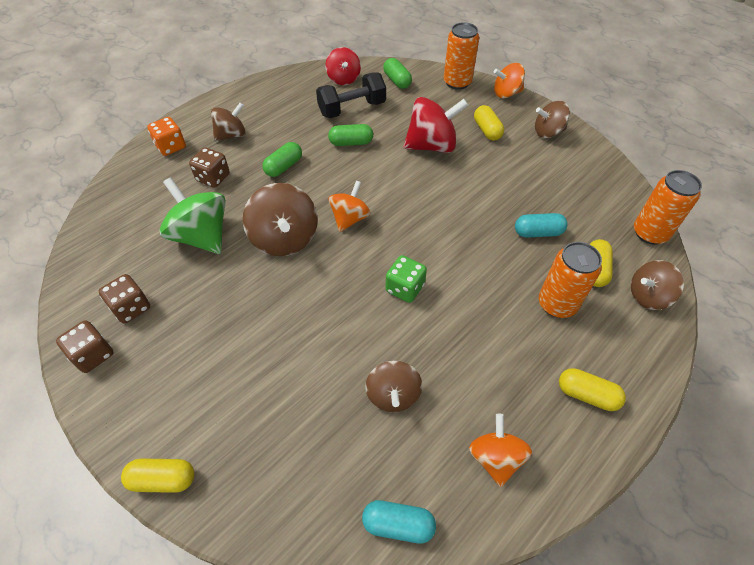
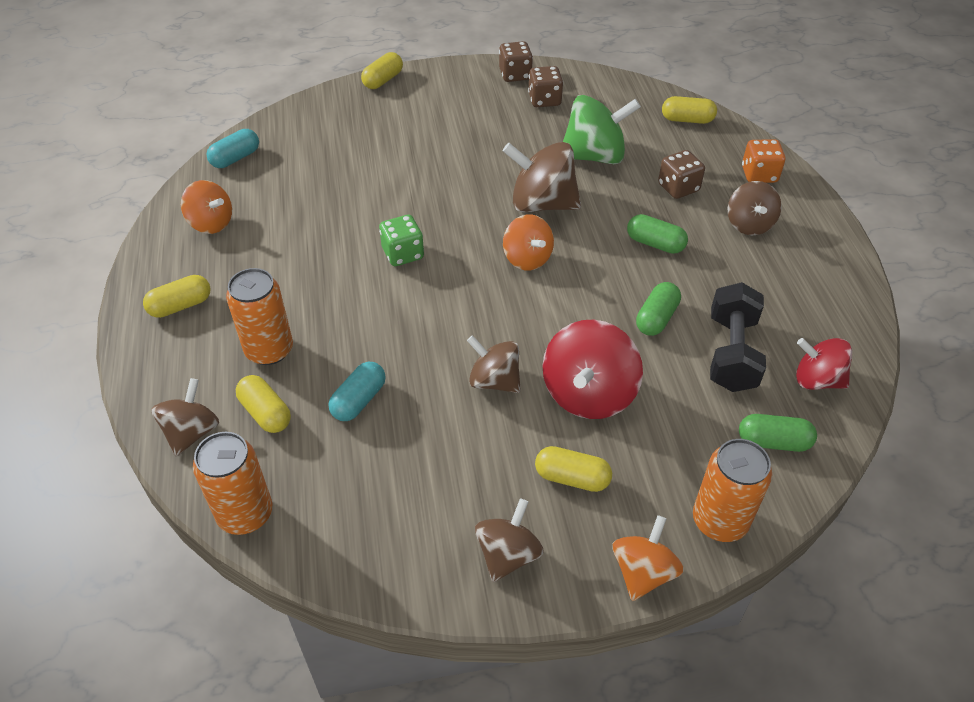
camera: 125 degrees right, 5 degrees down
(116, 204) = (687, 120): none -> yellow capsule
(284, 167) = (655, 244): green capsule -> green capsule turned 45 degrees counterclockwise
(393, 395) = (317, 197): brown spinning top -> brown spinning top (494, 381)

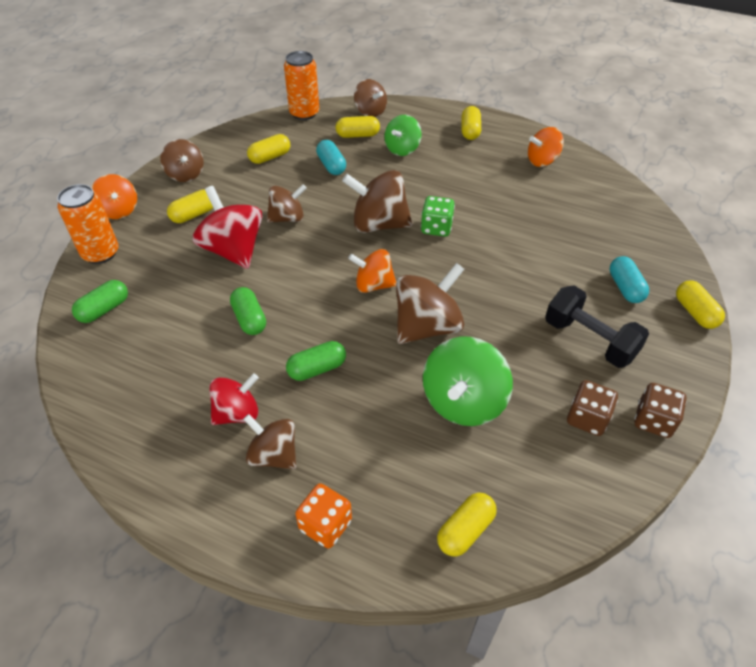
camera: 125 degrees right, 0 degrees up
(235, 158) = (616, 191): turquoise capsule -> turquoise capsule (625, 288)
(269, 350) = (402, 149): orange can -> green spinning top
(390, 480) = (270, 157): none -> yellow capsule
(435, 299) = (379, 224): none -> brown spinning top
(678, 188) = (366, 436): brown dice -> none
(731, 353) = (178, 338): black dumbbell -> black dumbbell (589, 340)
(817, 380) = (106, 368): red spinning top -> red spinning top (237, 413)

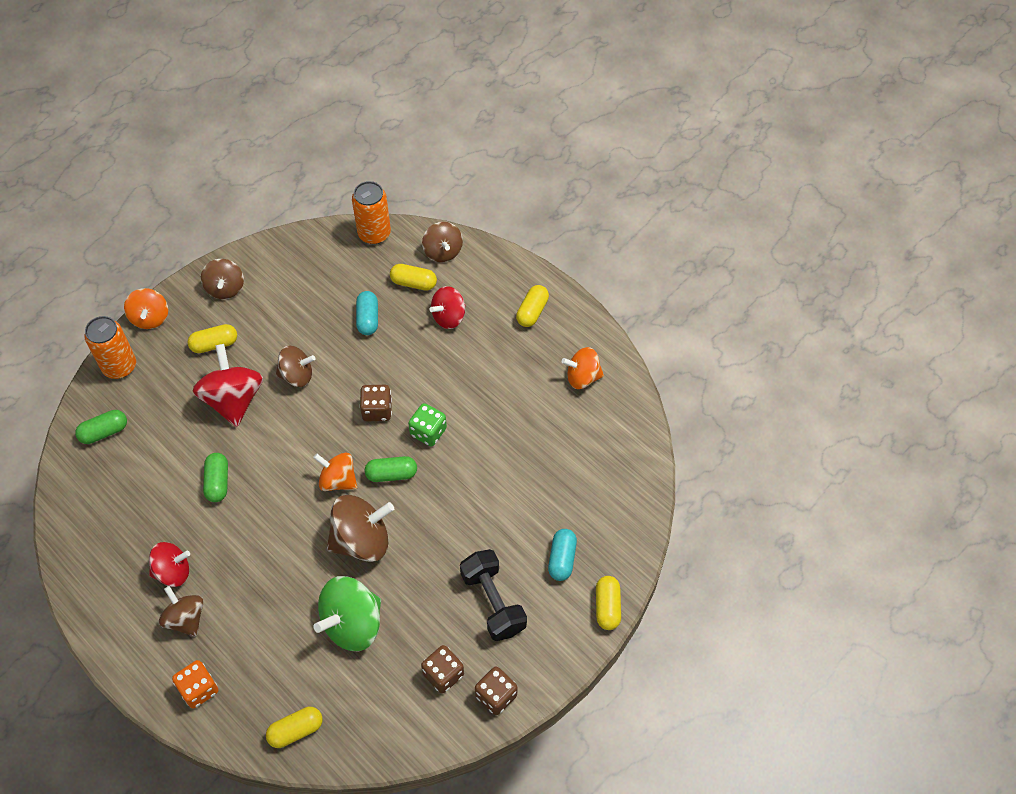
camera: 20 degrees right, 10 degrees up
(270, 157) = (313, 288): yellow capsule -> none
(317, 369) = (251, 552): green capsule -> green capsule (391, 474)
(379, 224) = (377, 410): brown spinning top -> brown dice
(402, 149) = (449, 317): green spinning top -> red spinning top

